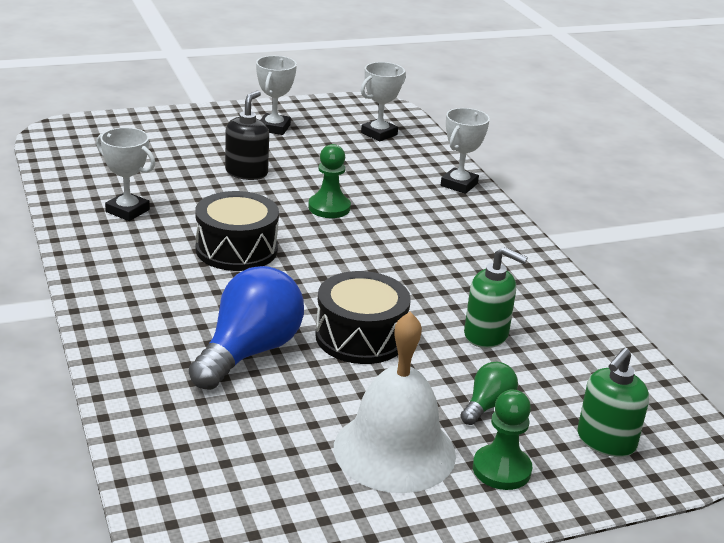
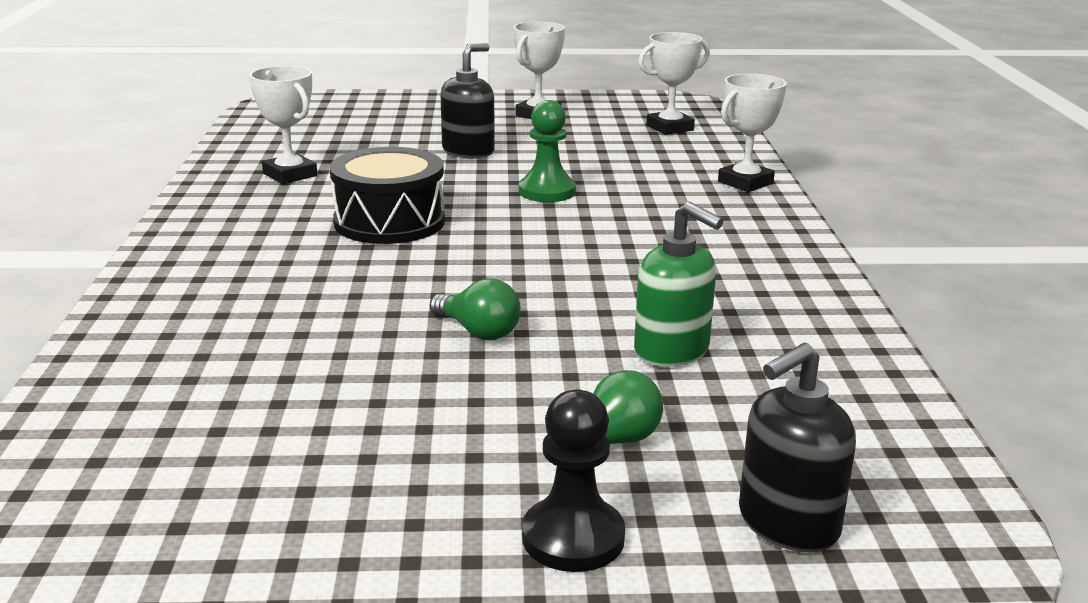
camera: 20 degrees right, 5 degrees down
(249, 352) = (307, 331): blue light bulb -> none
(360, 337) = (478, 332): black drum -> green light bulb
(394, 451) = (415, 483): white bell -> none
(501, 469) = (573, 538): green pawn -> black pawn
(605, 441) = (787, 523): green soap dispenser -> black soap dispenser

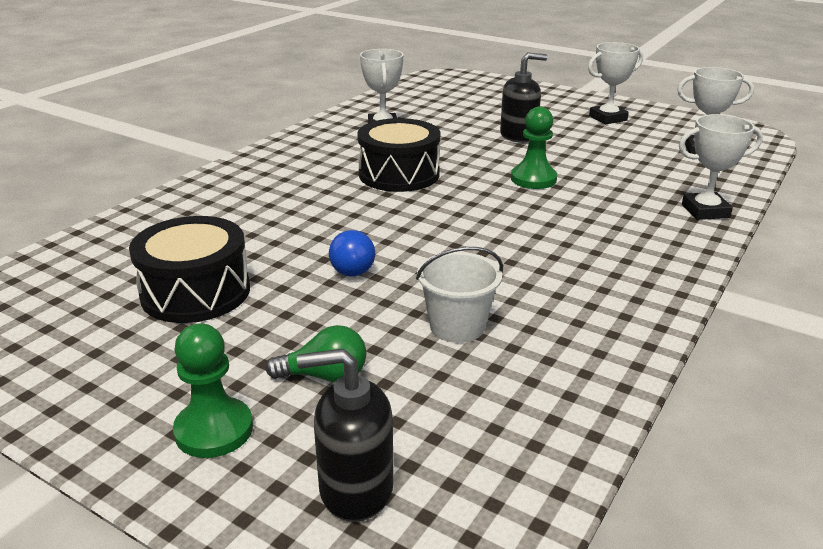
camera: 35 degrees right, 5 degrees up
(328, 416) = (196, 292): none -> black drum
(478, 332) = (350, 267): green light bulb -> blue light bulb
(573, 538) = (214, 430): black pawn -> green pawn
(672, 351) = (457, 326): green soap dispenser -> white bucket

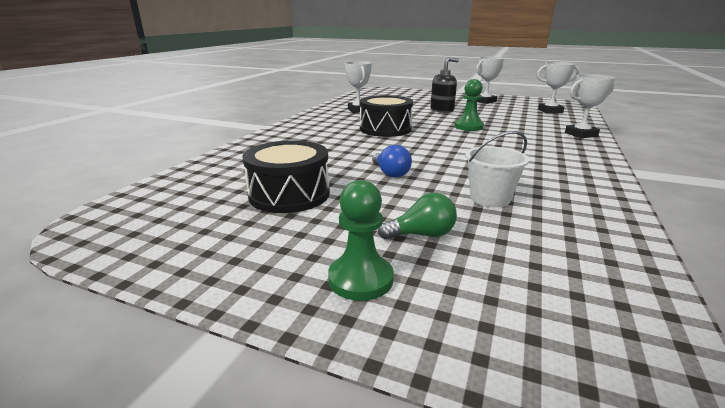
camera: 10 degrees left, 5 degrees down
(355, 489) = (508, 308): black soap dispenser -> none

